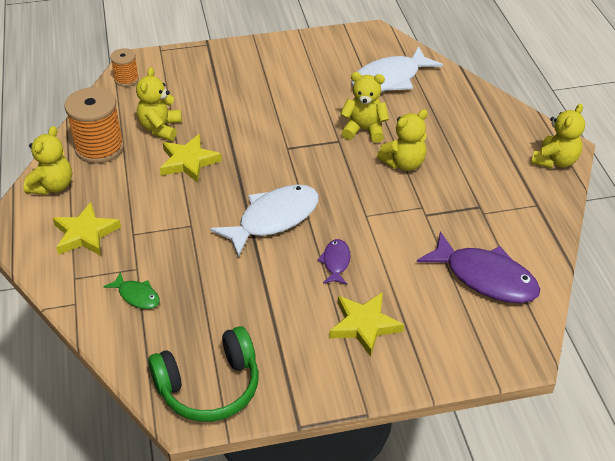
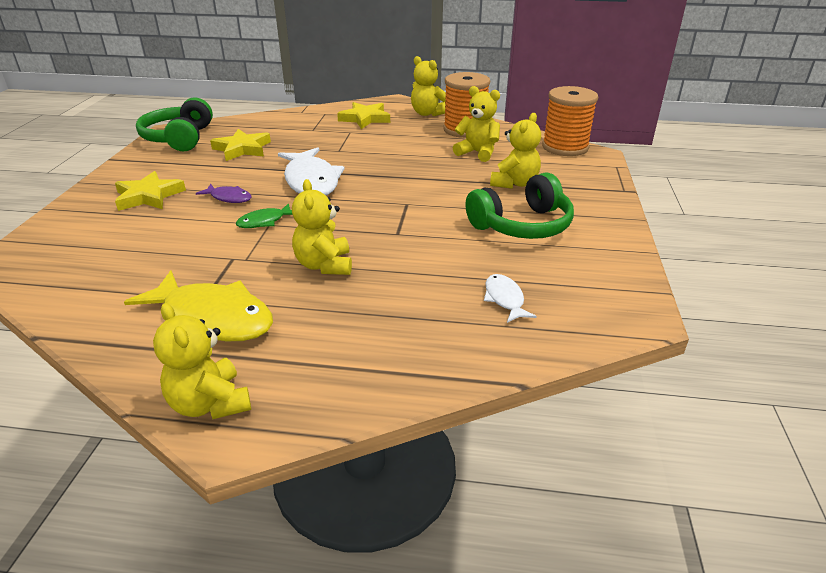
camera: 110 degrees right, 10 degrees down
(126, 79) = (565, 147): orange spool -> orange spool, size x1.83
(137, 296) = (286, 127): green fish -> green fish (264, 221)
(188, 161) = (420, 158): yellow star -> yellow star (242, 149)
(292, 84) = (522, 225): none -> green headphones
(364, 130) = (405, 253): yellow teddy bear -> yellow teddy bear (514, 183)
(390, 79) = (505, 299): white fish -> white fish, size x0.50
(485, 277) = (109, 269): purple fish -> none
(494, 192) = (213, 317): none -> yellow fish

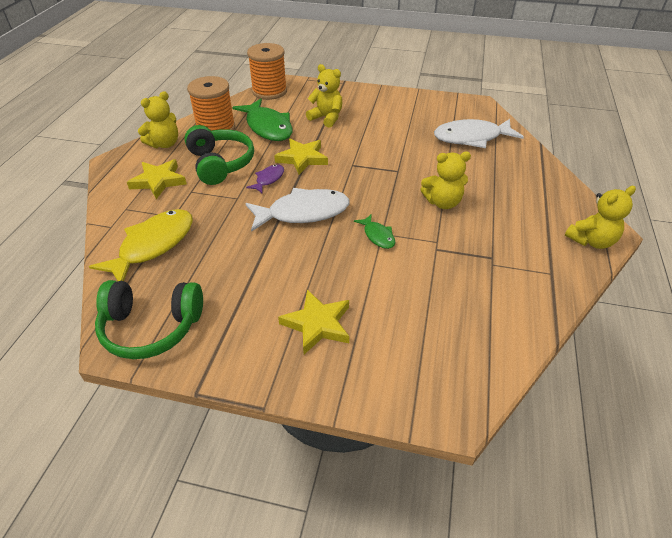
camera: 85 degrees left, 10 degrees up
(213, 317) = (513, 250): yellow fish -> yellow fish (153, 245)
(229, 198) = (330, 262): purple fish -> purple fish (268, 179)
(242, 149) = (209, 265): yellow star -> yellow star (302, 158)
(477, 153) = (268, 127): yellow teddy bear -> green fish
(505, 299) = (471, 138): white fish -> white fish, size x2.02
(522, 225) = (388, 123): green headphones -> green headphones (220, 164)

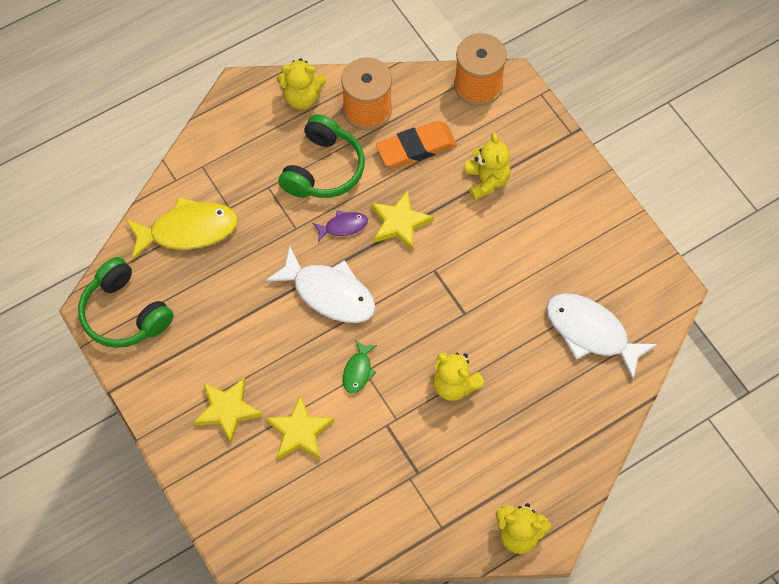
camera: 45 degrees right, 20 degrees up
(158, 181) = (254, 150): yellow star -> yellow star (299, 432)
(268, 127) = (416, 148): green fish -> orange eraser

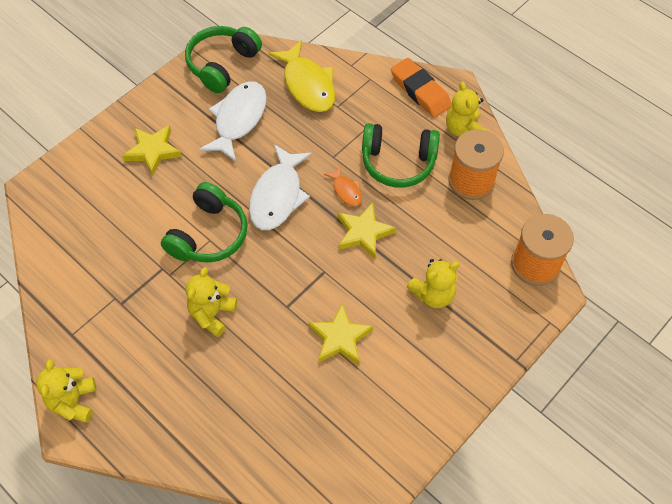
camera: 75 degrees right, 5 degrees down
(299, 432) = (143, 205): yellow star -> yellow star (340, 338)
(343, 226) = (346, 190): purple fish -> orange fish
(358, 371) = (208, 235): green fish -> green headphones
(416, 148) = (446, 228): orange eraser -> orange eraser (420, 91)
(591, 332) = (296, 425): white fish -> white fish (238, 119)

